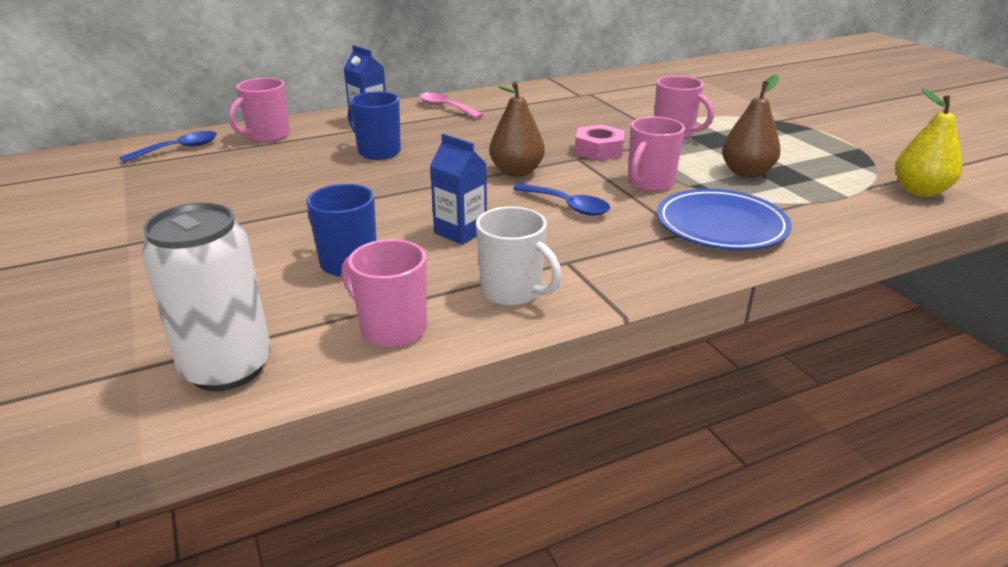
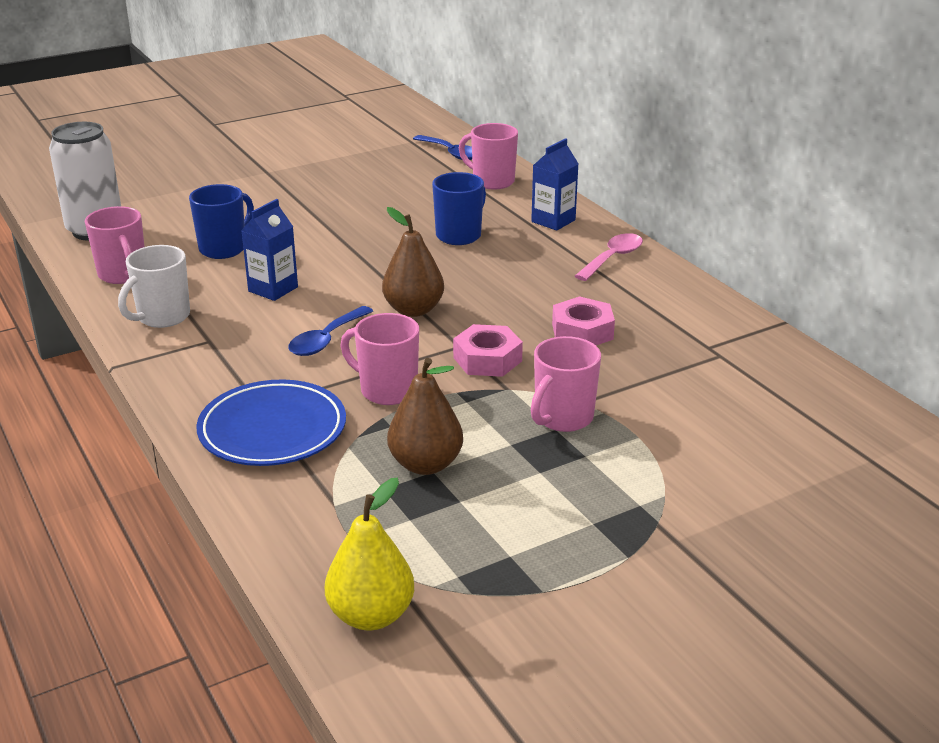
camera: 85 degrees right, 0 degrees up
(391, 329) = (123, 275): pink mug -> pink mug turned 120 degrees clockwise
(557, 122) = (582, 331): none -> pink nut

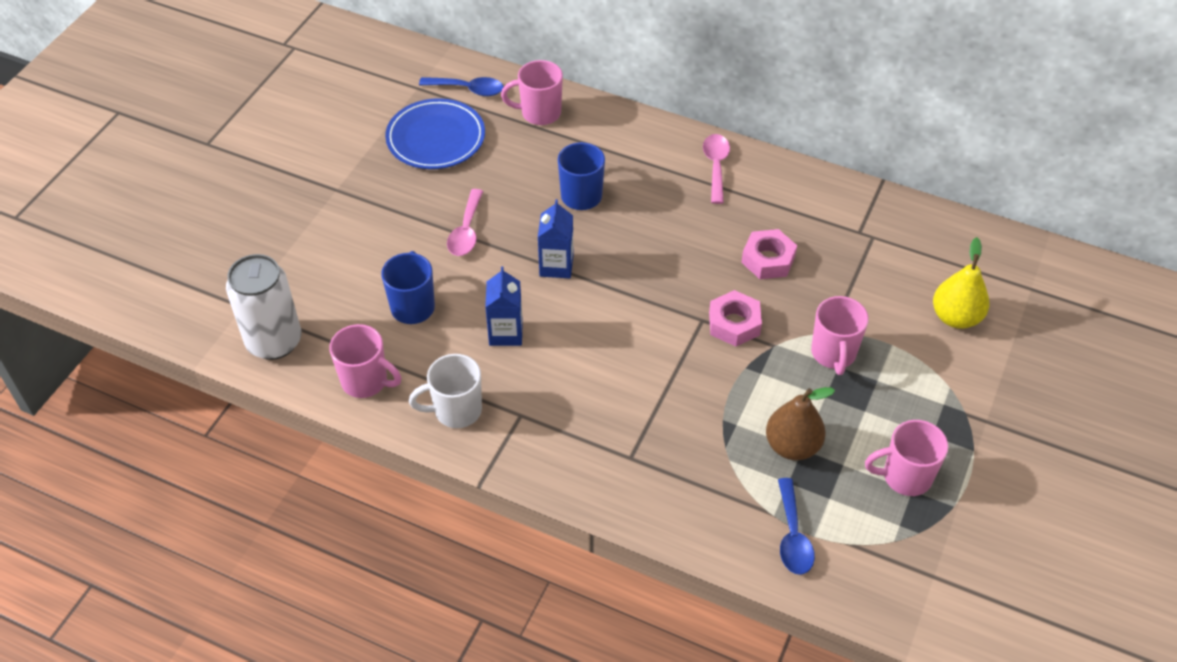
camera: 35 degrees left, 20 degrees up
(162, 317) = (456, 411): white mug -> white mug turned 75 degrees clockwise
(272, 430) = (664, 474): blue plate -> blue plate (436, 138)
(326, 339) = (605, 365): blue spoon -> blue spoon (792, 536)
(331, 223) = (466, 231): none -> pink spoon
(371, 615) = (883, 585): yellow pear -> yellow pear (955, 317)
(387, 390) = (699, 393): pink mug -> pink mug (905, 477)
(413, 310) = (633, 299): brown pear -> none
(553, 221) = (633, 142): blue carton -> blue carton (556, 266)

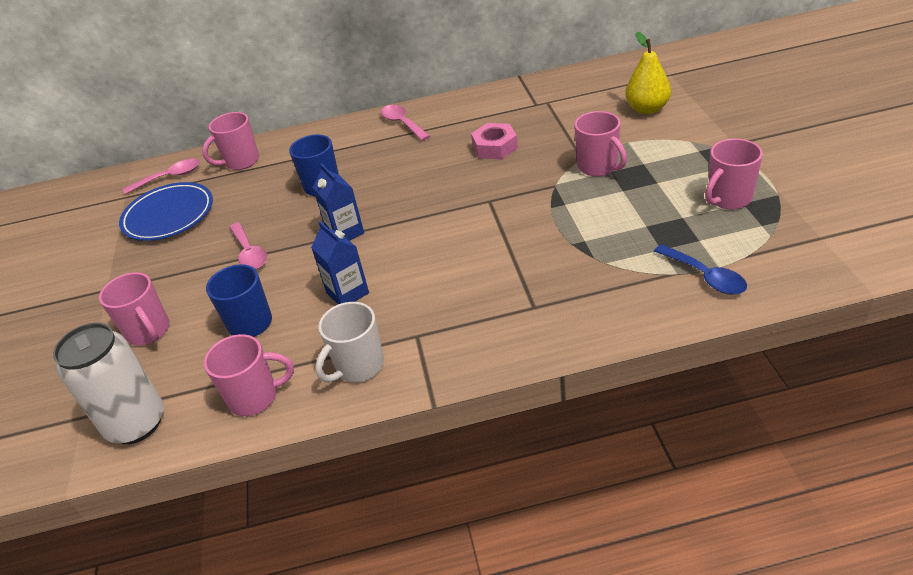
camera: 30 degrees left, 10 degrees down
(338, 259) = (149, 332): none -> pink mug
(468, 89) = (169, 177): blue spoon -> pink spoon
(734, 323) = (513, 190): pink nut -> none
(792, 446) = (637, 228): brown pear -> none

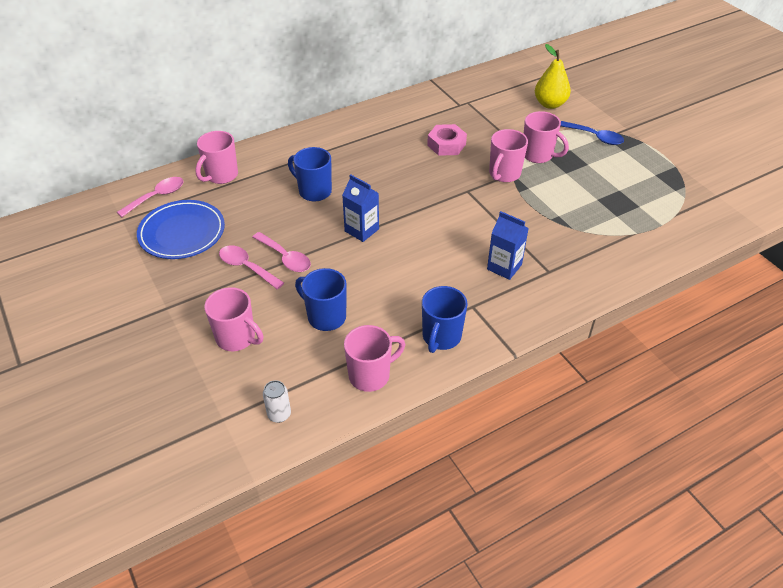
camera: 25 degrees left, 5 degrees up
(136, 423) = (279, 414): white can -> white can, size x0.44
(347, 293) = (395, 280): blue carton -> blue carton (504, 267)
(358, 367) = (441, 337): white mug -> blue mug
(403, 123) = (354, 129): pink spoon -> pink spoon (247, 267)
(705, 276) = (656, 233): blue spoon -> blue spoon (595, 137)
(728, 199) = (644, 172): pink mug -> pink mug (504, 174)

